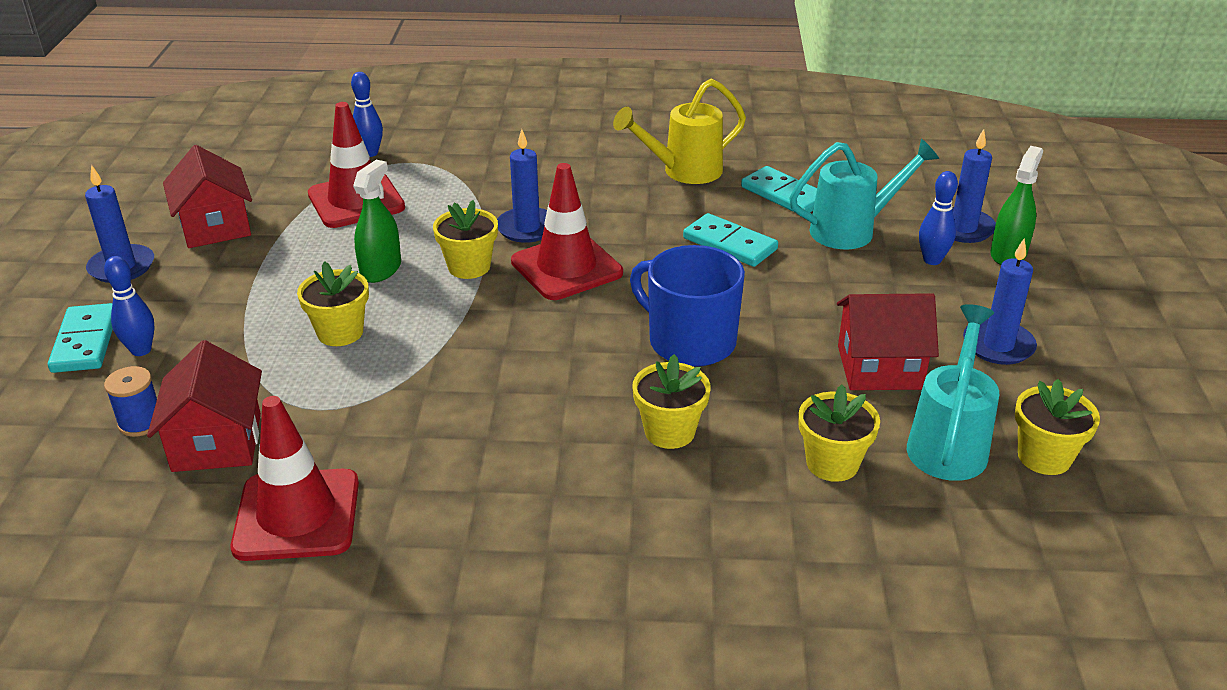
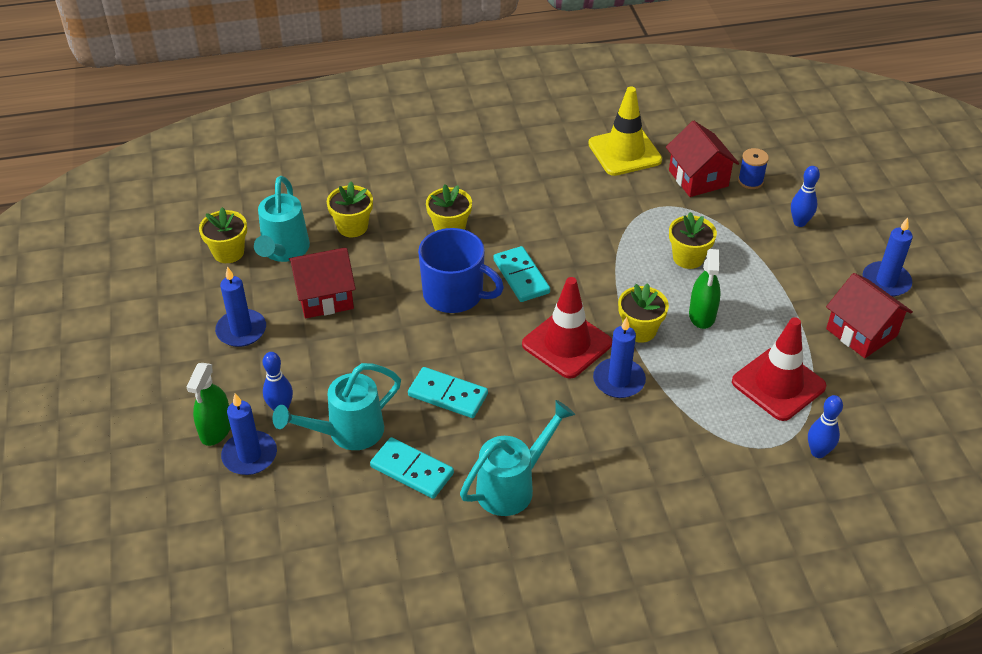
camera: 165 degrees right, 10 degrees up
(85, 342) = (840, 221): turquoise domino -> turquoise domino (521, 276)
(297, 515) = (624, 152): red traffic cone -> yellow traffic cone
(683, 172) = (513, 486): yellow watering can -> turquoise watering can

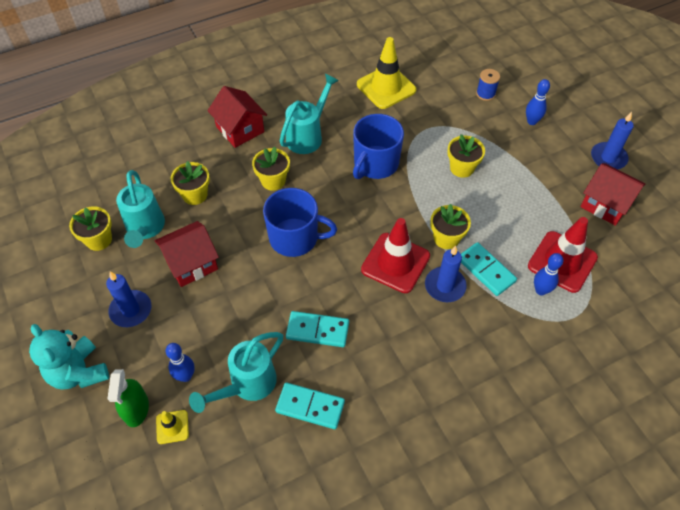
camera: 15 degrees left, 10 degrees up
(165, 380) = (79, 372): none -> turquoise teddy bear
(250, 455) = (172, 427): blue candle -> yellow traffic cone
(513, 486) = (394, 400): turquoise watering can -> turquoise watering can (308, 135)
(521, 276) = (342, 211): turquoise domino -> turquoise domino (486, 270)
(580, 233) = (375, 164): none -> blue mug
(698, 178) = (447, 99): red house -> red house (240, 129)
(702, 315) = (488, 215): green spray bottle -> none
(818, 452) = (609, 313): blue bowling pin -> blue bowling pin (541, 290)

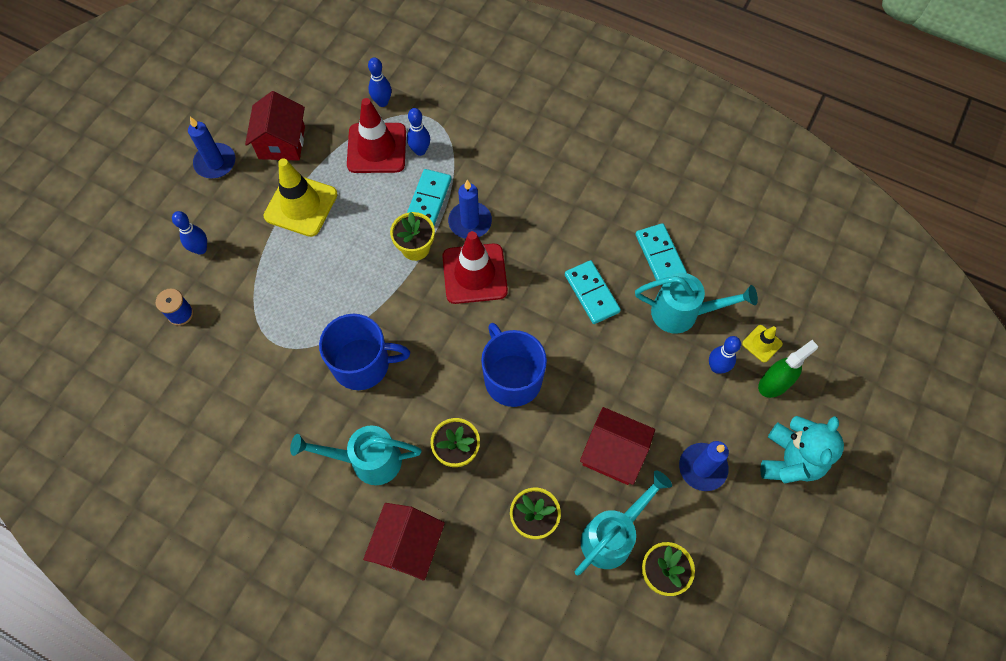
camera: 125 degrees left, 10 degrees up
(386, 87) = (232, 425): yellow traffic cone -> yellow traffic cone (301, 205)
(462, 168) = (314, 280): yellow flower pot -> none
(612, 291) = (382, 102): none -> blue bowling pin

